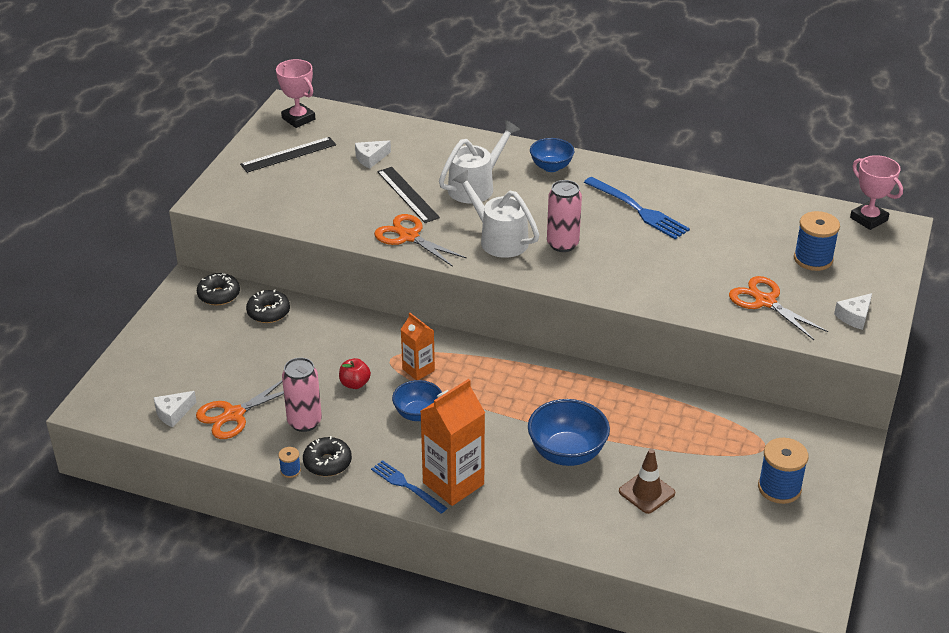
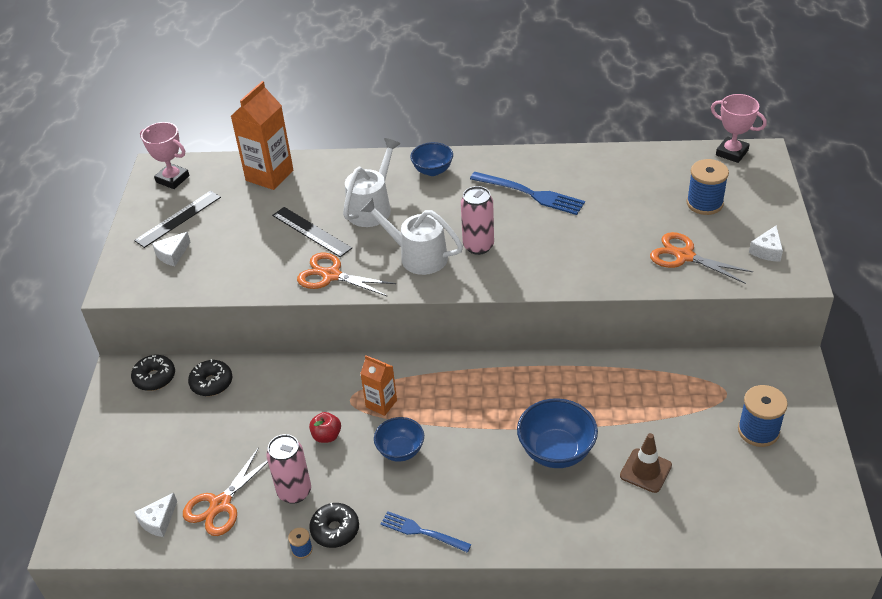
camera: 15 degrees left, 5 degrees up
(370, 158) = (260, 203): white cheese -> white cheese (172, 254)
(453, 483) = (465, 515): orange carton -> orange carton (269, 175)

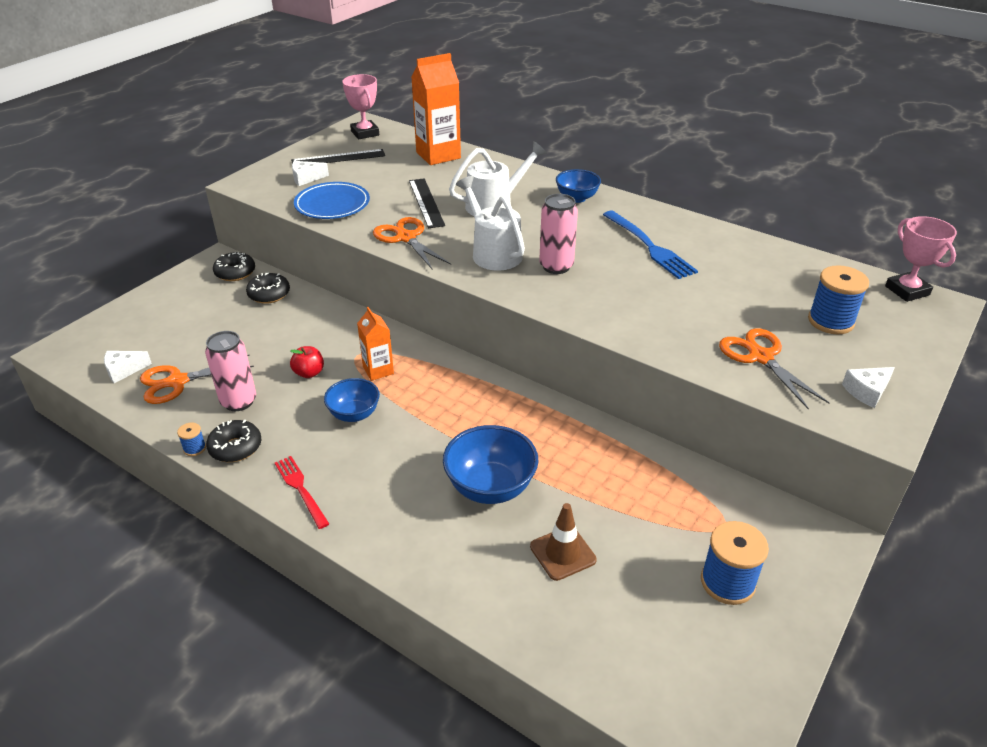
camera: 30 degrees right, 5 degrees down
(229, 272) = (332, 204): none -> blue plate
(421, 532) = (300, 489): blue fork -> red fork

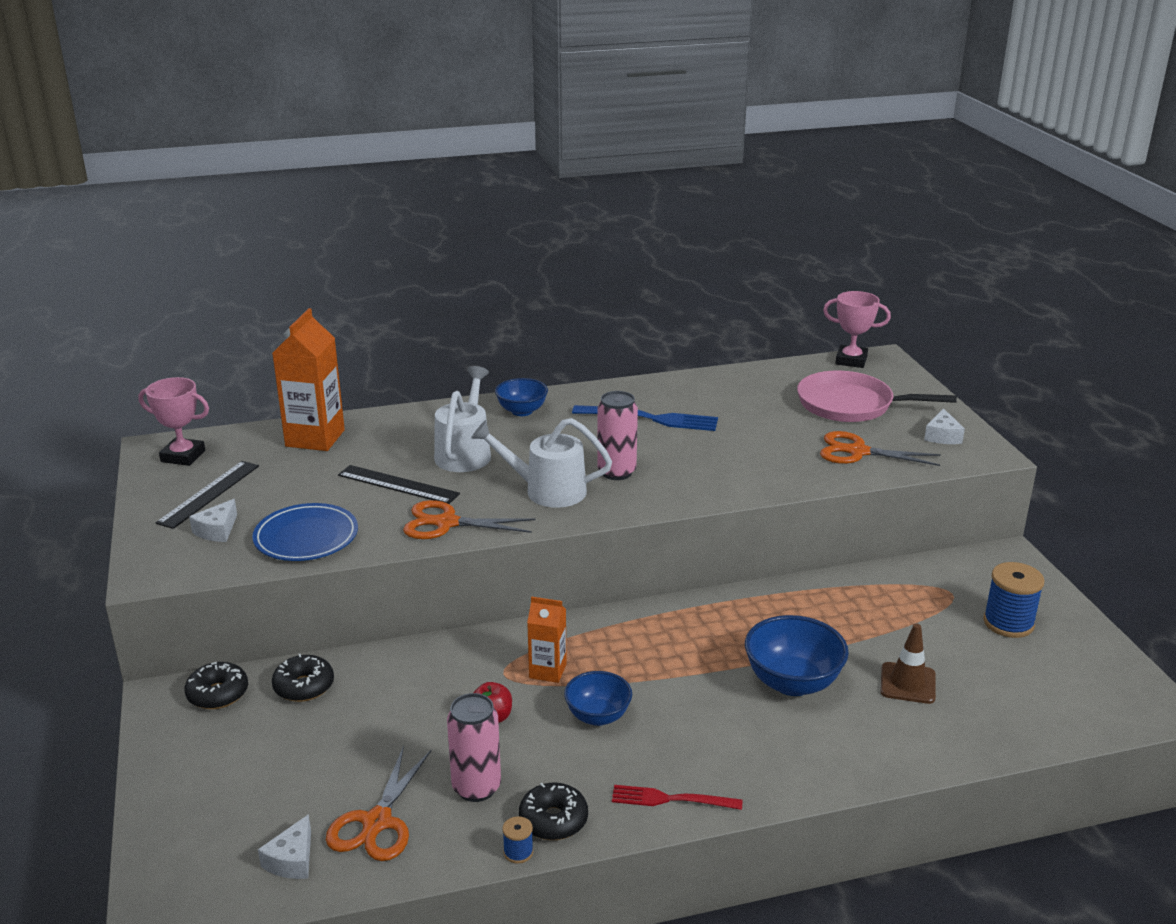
camera: 50 degrees left, 10 degrees down
(830, 321) = (850, 405): blue spool -> pink pan

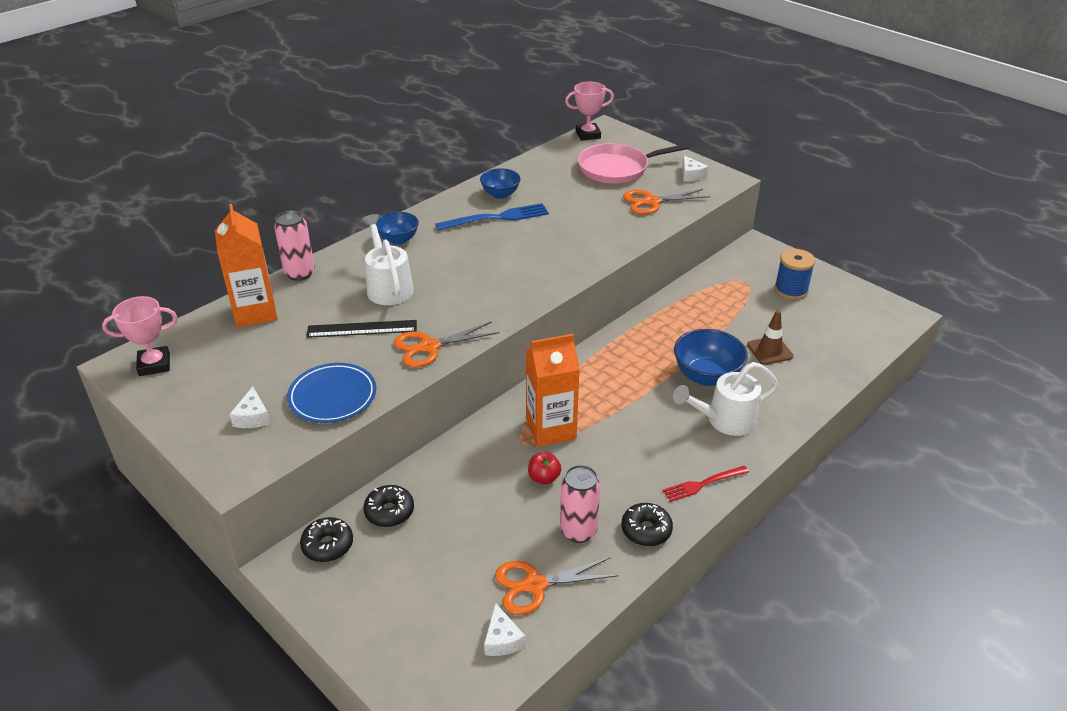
camera: 30 degrees left, 10 degrees up
(209, 494) = (213, 389): black ruler -> none
(377, 822) = (535, 585): orange scissors -> orange scissors turned 90 degrees clockwise
(518, 852) = (644, 562): blue spool -> none
(546, 491) = (476, 297): white watering can -> white watering can (724, 420)
(547, 671) = (551, 429): orange carton -> orange carton, size x1.74
(598, 716) = (611, 448): blue bowl -> blue bowl (500, 194)
(616, 472) = (512, 267): pink can -> pink can (300, 273)

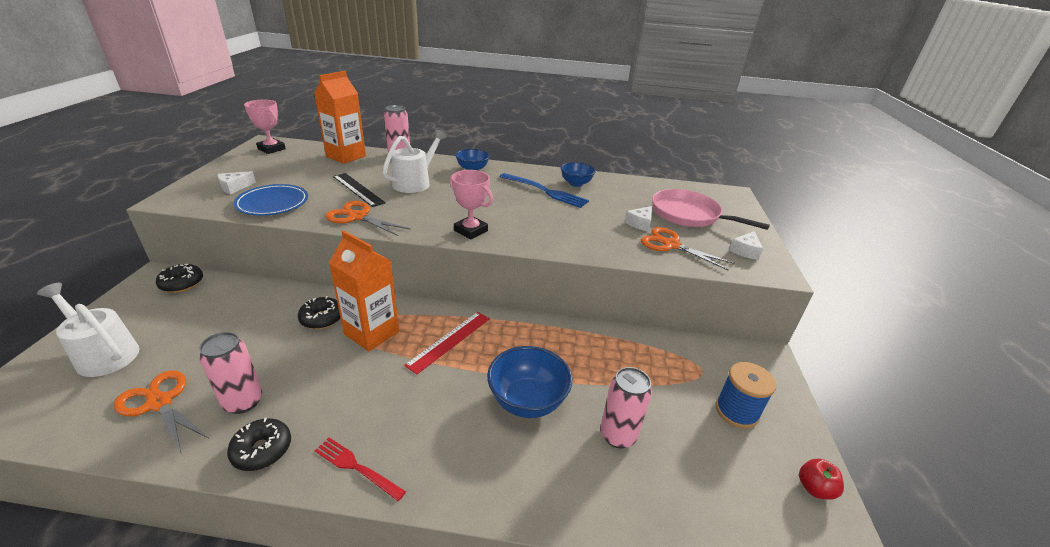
camera: 50 degrees right, 5 degrees down
(389, 512) = (228, 294): black donut -> black donut (322, 318)
(502, 639) = (82, 410): white cheese -> white cheese (640, 223)
(544, 478) = (306, 353): red apple -> red apple (814, 488)
(588, 135) = (709, 189): pink trophy -> pink trophy (470, 231)
(603, 388) = (449, 341): none -> red ruler
(724, 420) = (470, 444): white watering can -> white watering can (103, 353)
(769, 351) = (618, 435): brown traffic cone -> pink can

